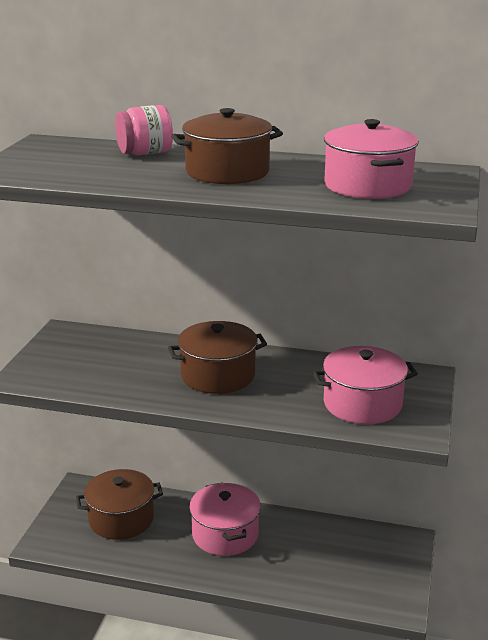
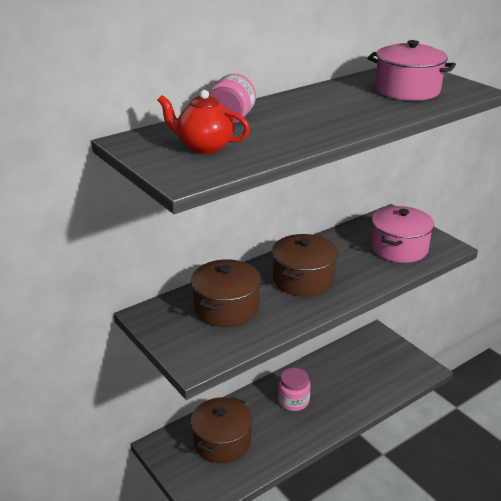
camera: 50 degrees left, 5 degrees up
(69, 161) = (204, 147): none -> red teapot
(225, 534) = (293, 401): pink pot -> pink jar
(227, 172) = (320, 112): brown pot -> brown pot (226, 308)

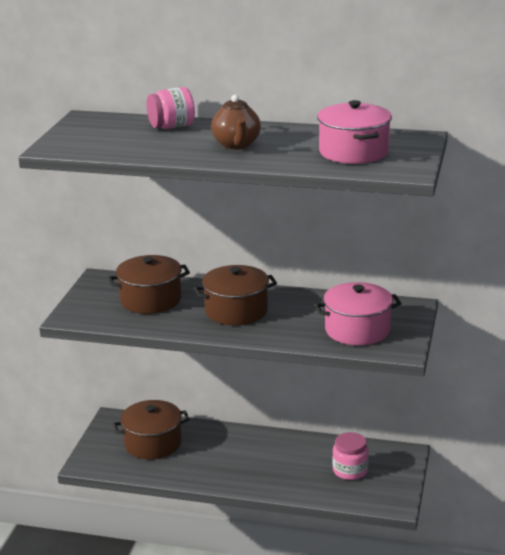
camera: 50 degrees right, 5 degrees down
(204, 147) = (110, 136): red teapot -> none
(293, 401) = (245, 453): pink jar -> pink jar (350, 470)
(322, 114) = (236, 145): none -> brown teapot

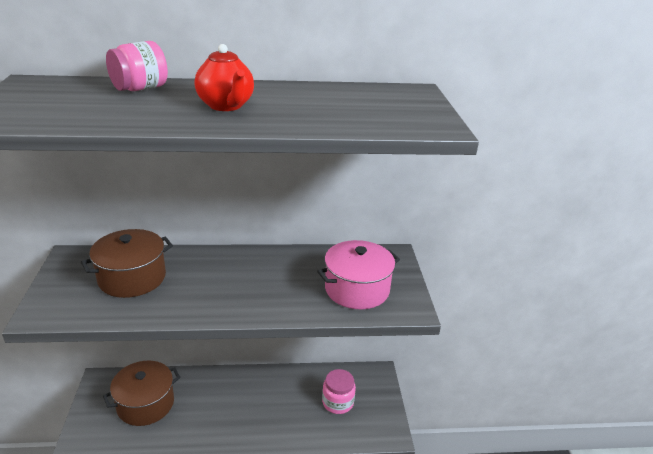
camera: 20 degrees left, 5 degrees up
(236, 145) = (226, 106): brown teapot -> red teapot
(236, 311) = (228, 281): brown pot -> none
(353, 152) = (362, 108): pink pot -> none

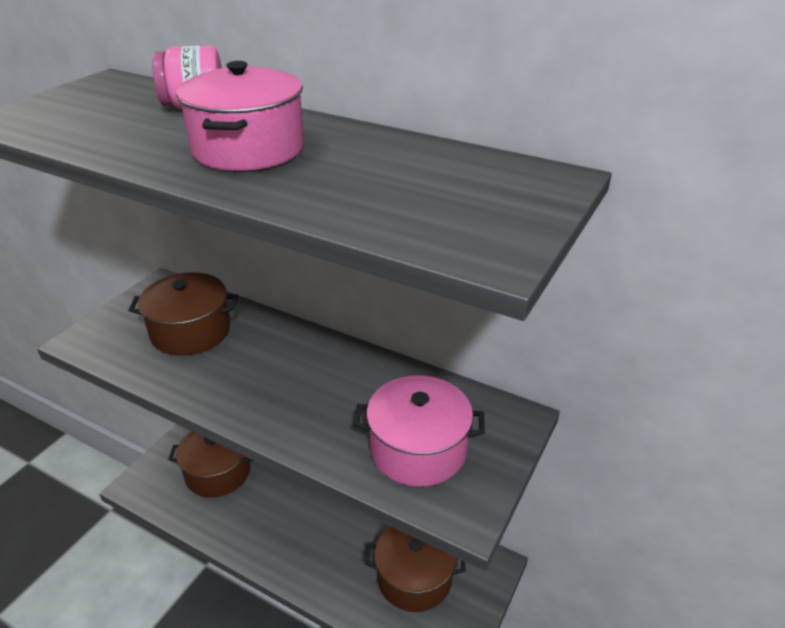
camera: 35 degrees right, 5 degrees up
(226, 106) = (248, 149): red teapot -> pink pot
(338, 402) = (414, 577): pink jar -> brown pot

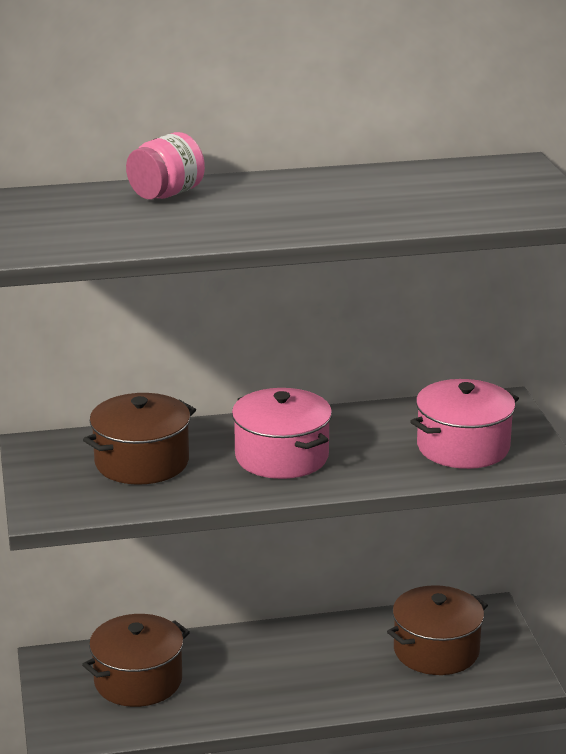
camera: 40 degrees left, 10 degrees down
(248, 149) = (292, 207): pink pot -> pink pot (281, 457)

